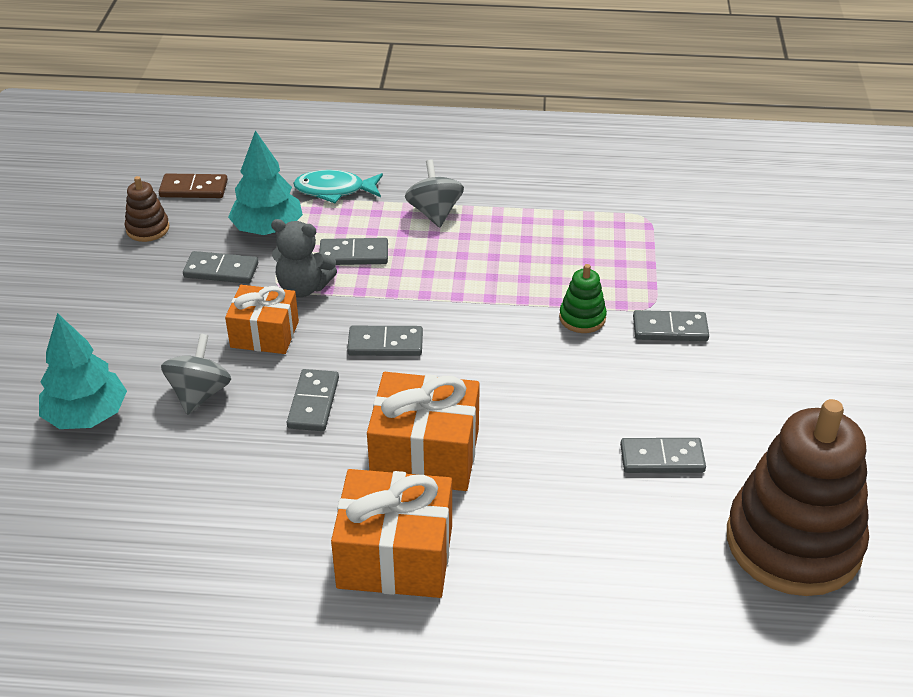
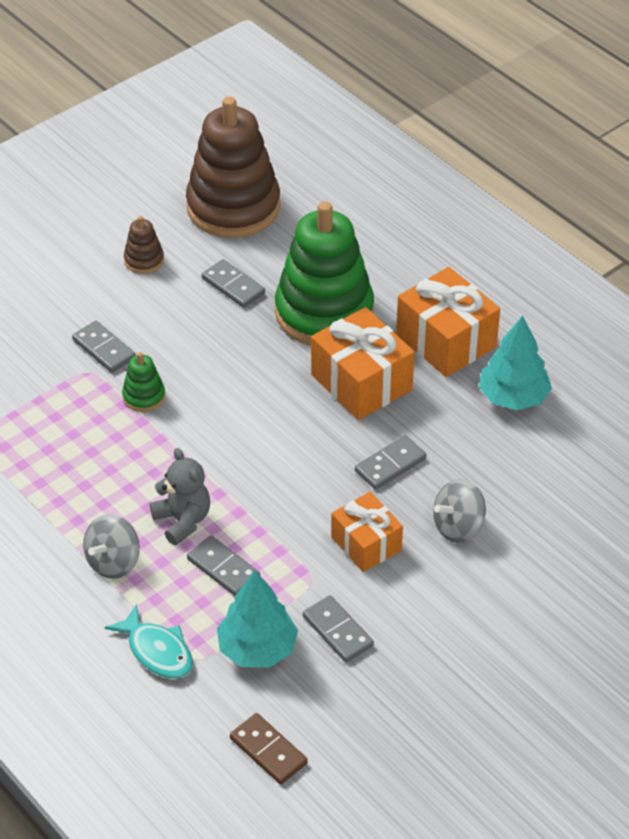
camera: 135 degrees left, 5 degrees up
(86, 415) = (550, 566): turquoise tree -> turquoise tree (513, 397)
(147, 229) = (352, 729): brown stacking toy -> brown stacking toy (144, 260)
(303, 287) = (294, 565): grey teddy bear -> grey teddy bear (182, 520)
(385, 344) = (294, 473): grey domino -> none
(546, 496) = (324, 312): none -> green stacking toy

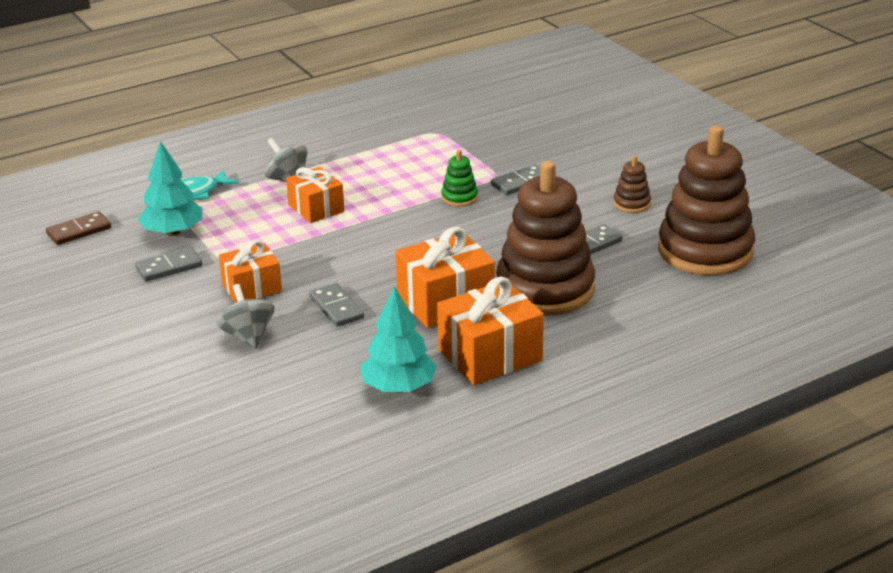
camera: 100 degrees right, 15 degrees down
(182, 520) = (316, 208): grey teddy bear -> orange gift
(223, 568) = (259, 223): grey domino -> none
(324, 312) = (545, 289): green stacking toy -> brown stacking toy

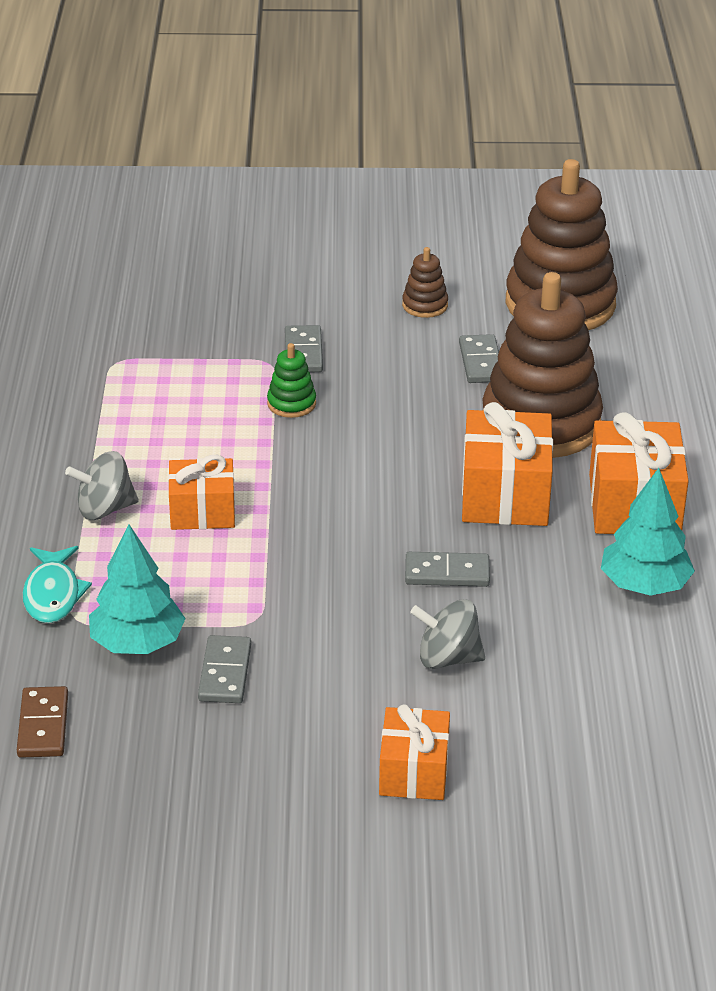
camera: 60 degrees left, 5 degrees up
(252, 288) = (341, 621): orange gift -> orange gift (414, 772)

